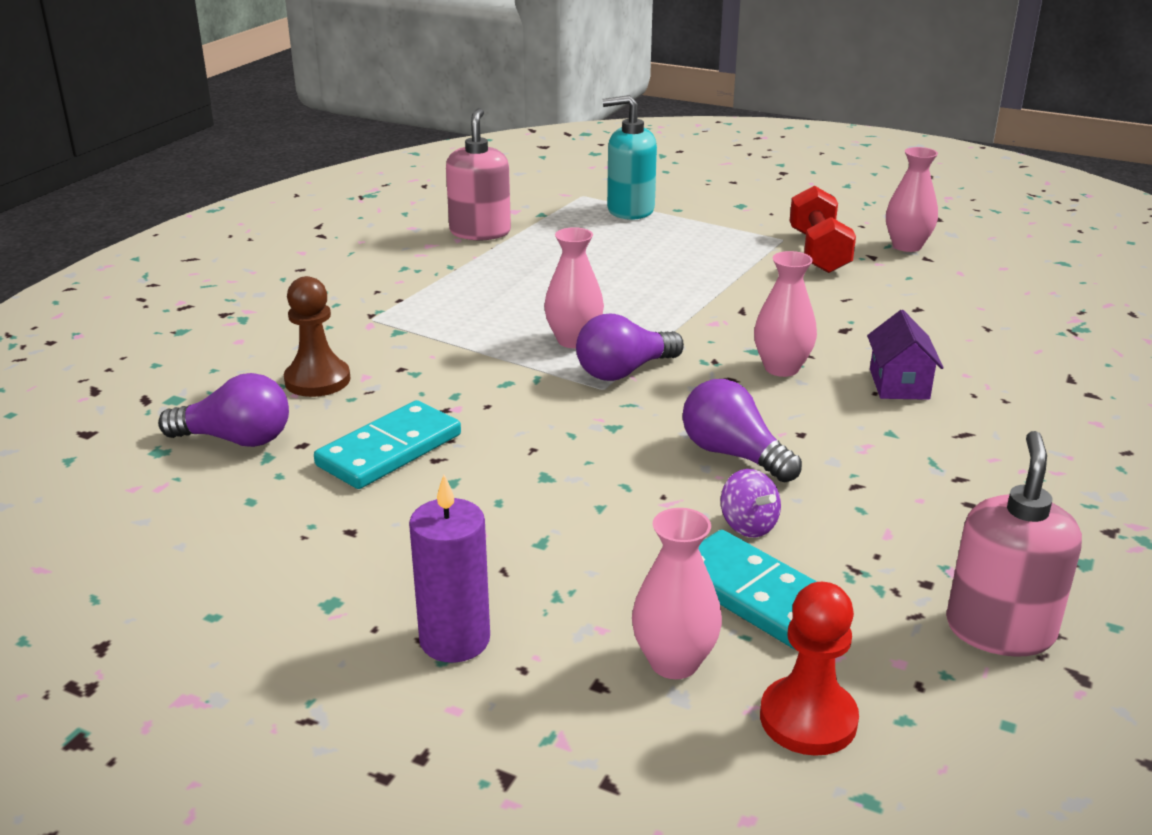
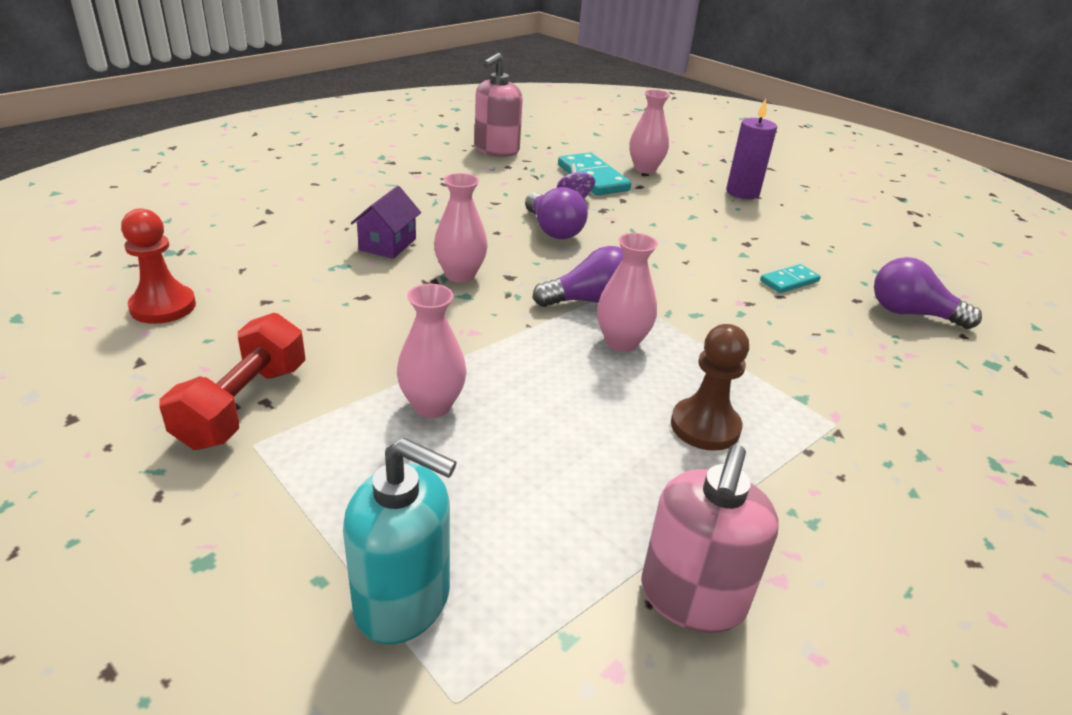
camera: 165 degrees left, 5 degrees up
(317, 380) = (867, 354): brown pawn -> brown pawn (705, 426)
(389, 450) = (789, 281): turquoise domino -> turquoise domino, size x0.57
(808, 719) = (601, 148): red pawn -> red pawn (163, 306)
(907, 246) = (125, 386): pink vase -> pink vase (432, 406)

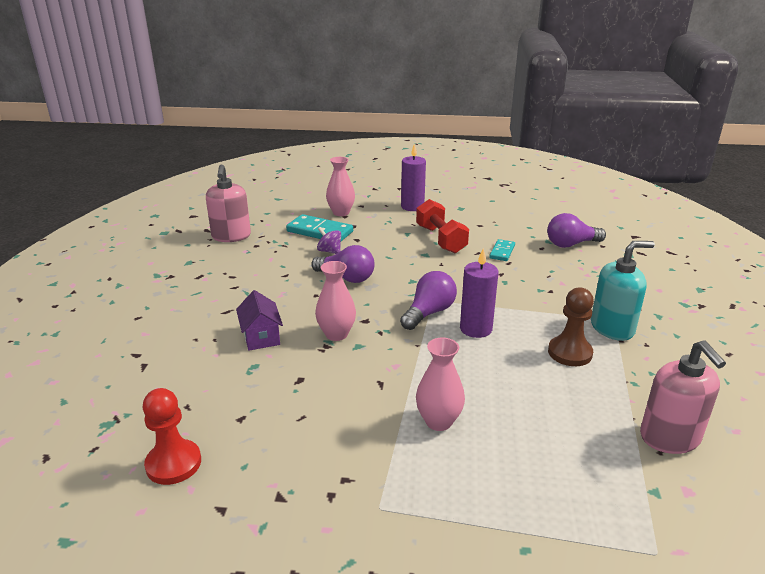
camera: 35 degrees left, 5 degrees down
(243, 405) = (336, 490): red dumbbell -> red dumbbell (440, 239)
(403, 600) = (574, 528): turquoise soap dispenser -> turquoise soap dispenser (612, 328)
(621, 342) = (476, 329): pink vase -> purple candle

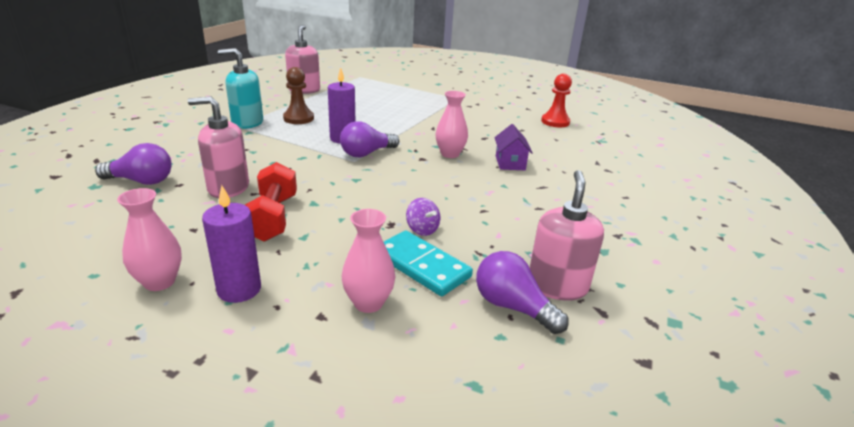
camera: 165 degrees left, 0 degrees up
(346, 278) = (419, 194): purple light bulb -> purple light bulb (512, 307)
(438, 421) = (411, 111): pink vase -> pink vase (159, 282)
(502, 252) = (228, 188): turquoise domino -> pink soap dispenser

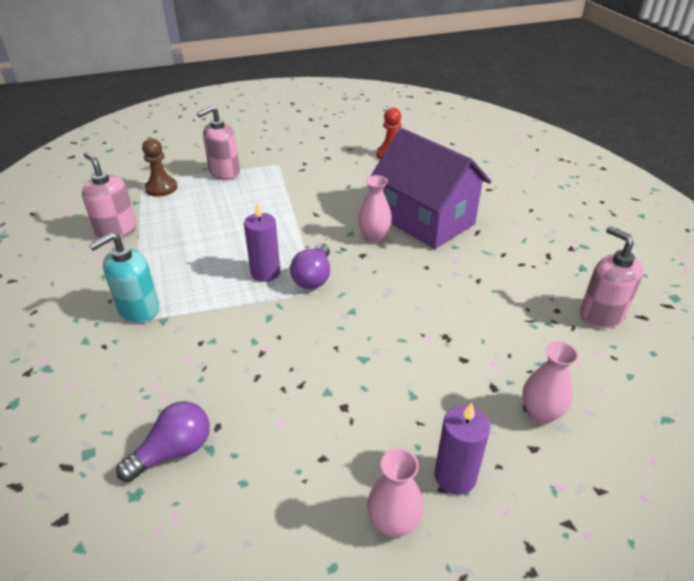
camera: 40 degrees left, 10 degrees up
(228, 188) = (270, 396): pink soap dispenser -> pink soap dispenser (224, 172)
(273, 218) = (361, 396): red dumbbell -> none
(298, 118) = (181, 272): brown pawn -> brown pawn (161, 188)
(421, 266) = (520, 358): turquoise domino -> none
(422, 229) = (472, 326): purple spinning top -> none
(510, 163) = (426, 220): purple house -> purple house, size x2.47
(512, 307) = (605, 349): purple light bulb -> none

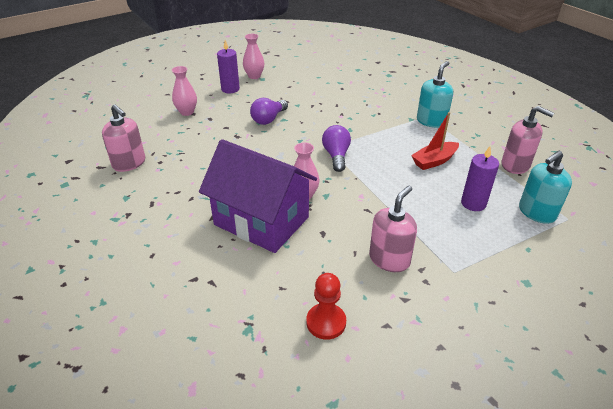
camera: 165 degrees right, 0 degrees up
(161, 188) = (536, 212): brown pawn -> turquoise soap dispenser
(174, 451) = (354, 79): purple light bulb -> purple light bulb (268, 119)
(200, 250) = (434, 161): none -> red boat
(224, 172) = (500, 246): pink soap dispenser -> pink soap dispenser (389, 259)
(265, 273) = (372, 153): purple candle -> purple candle (473, 203)

